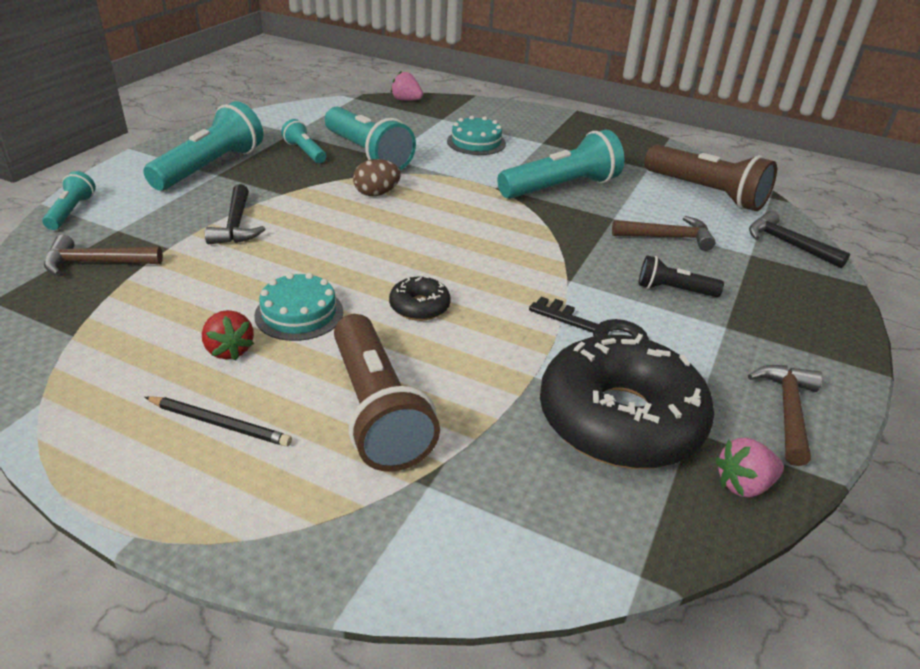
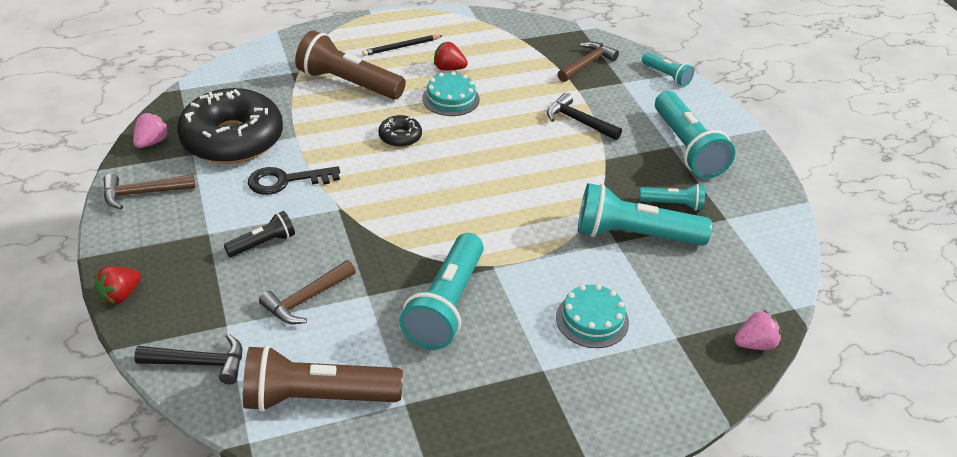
camera: 135 degrees right, 5 degrees up
(376, 194) = (556, 199): brown egg -> none
(787, 411) = (143, 193): brown hammer -> brown hammer turned 105 degrees clockwise
(848, 319) = (120, 295): none -> red strawberry

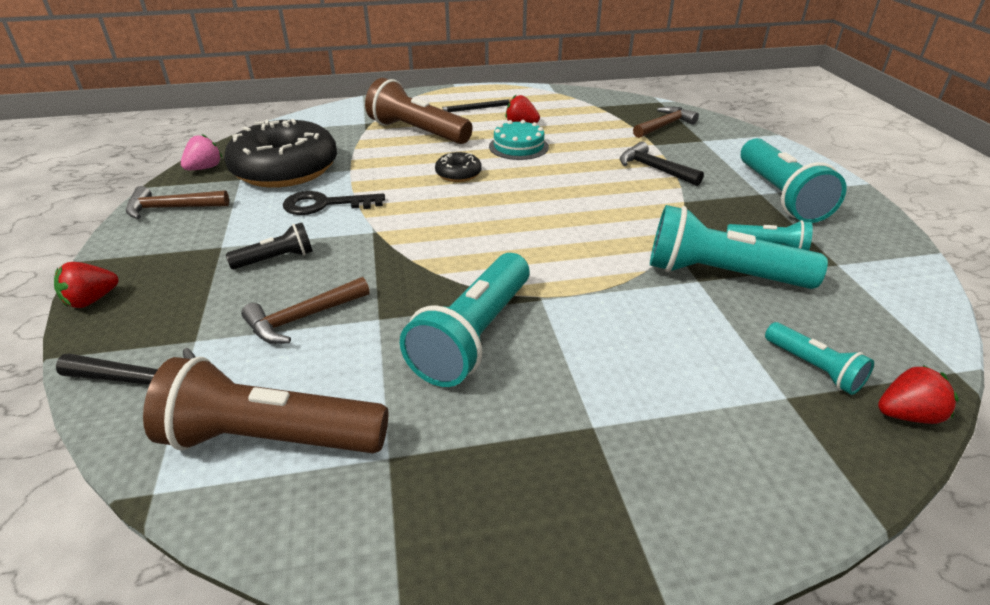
camera: 10 degrees right, 5 degrees down
(592, 320) = (666, 366): turquoise cake -> none
(666, 76) = (750, 137): turquoise flashlight -> turquoise flashlight (813, 368)
(755, 344) = (907, 415): pink strawberry -> red strawberry

